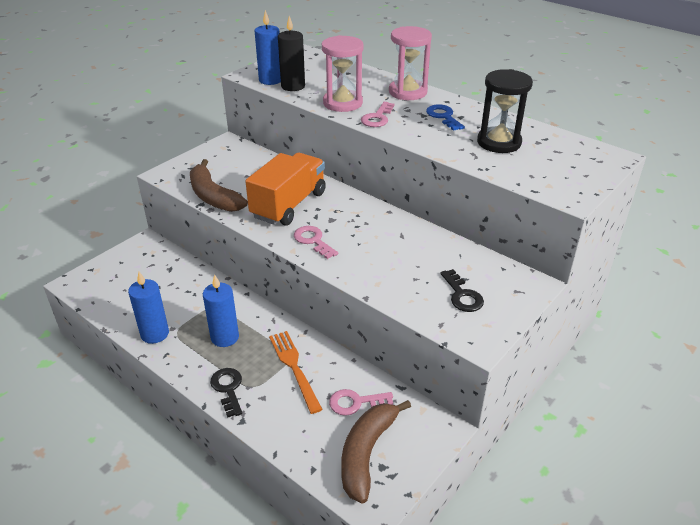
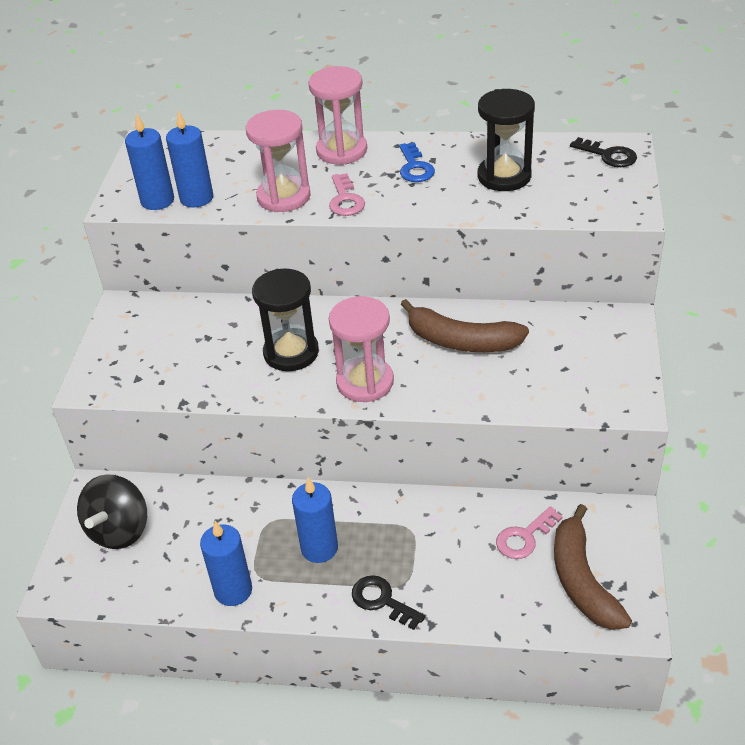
camera: 30 degrees left, 5 degrees up
(134, 269) = (119, 530): none -> black spinning top
(213, 196) = (187, 385): brown banana -> brown banana (461, 341)
(289, 205) = (291, 352): orange truck -> black hourglass
(293, 86) = (196, 198): black candle -> blue candle
(294, 368) = (428, 538): orange fork -> none
(313, 241) = (365, 382): pink key -> pink hourglass
(443, 116) = (415, 167): blue key -> blue key turned 135 degrees counterclockwise
(462, 295) = (574, 366): black key -> black key (608, 155)

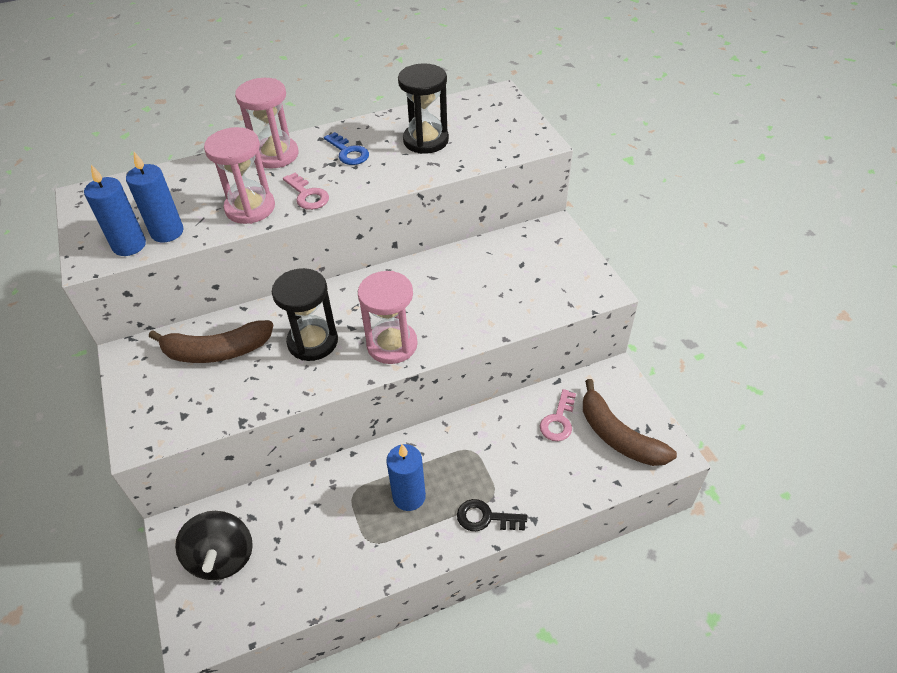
camera: 30 degrees left, 5 degrees up
(233, 590) = (359, 565): blue candle -> none
(461, 341) = (447, 284): brown banana -> brown banana (217, 351)
(608, 155) = (493, 104): black key -> none

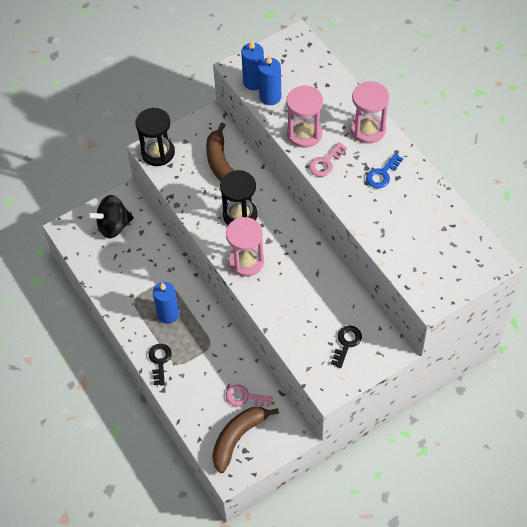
camera: 80 degrees right, 10 degrees up
(426, 140) = (411, 221): black hourglass -> black hourglass (158, 153)
(540, 265) = (346, 343): none -> black key

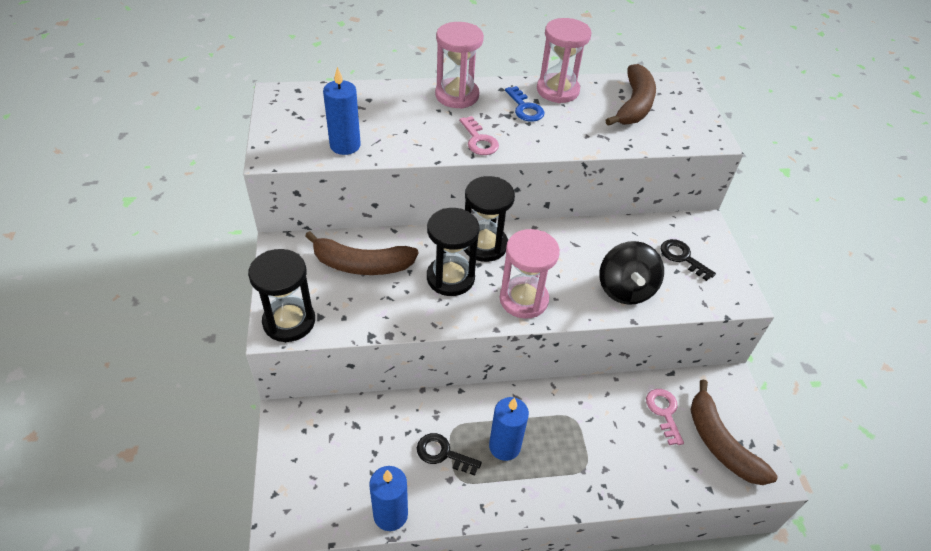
camera: 70 degrees left, 10 degrees down
(113, 226) = (322, 455): black spinning top -> black spinning top (625, 289)
(160, 361) = (573, 487): black key -> black key (443, 453)
(244, 397) = (664, 412): pink key -> pink key turned 135 degrees clockwise
(254, 82) = (309, 150): blue candle -> blue candle (390, 514)
(281, 221) = (484, 245): none -> black hourglass
(304, 134) = (424, 140): pink hourglass -> pink hourglass (557, 90)
(437, 239) = (634, 105): none -> brown banana

